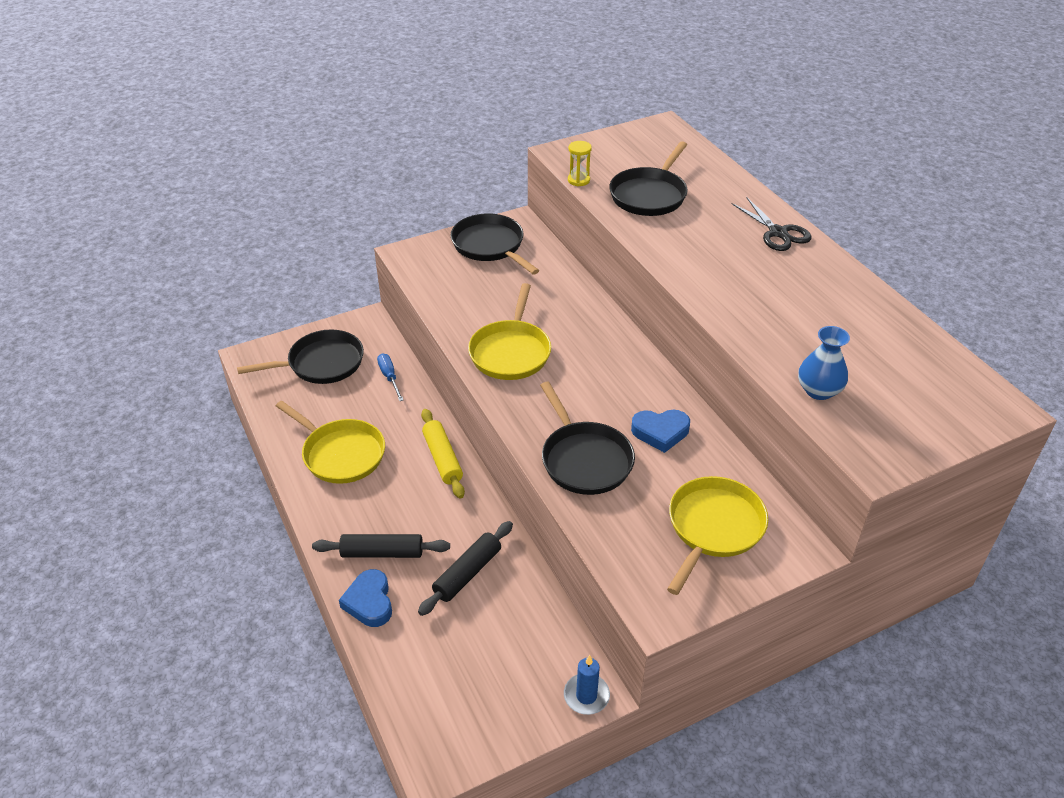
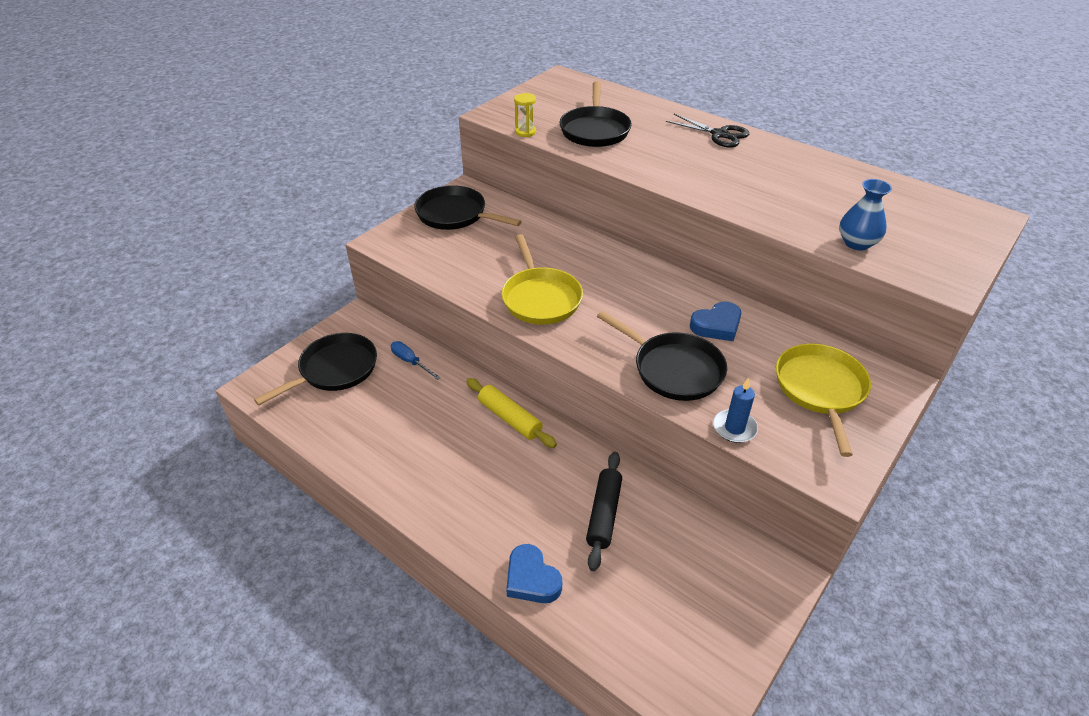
camera: 25 degrees left, 0 degrees up
(340, 454) = (409, 447): yellow pan -> none
(382, 553) = (512, 526): black rolling pin -> none
(586, 696) = (782, 582): blue candle -> blue candle (734, 428)

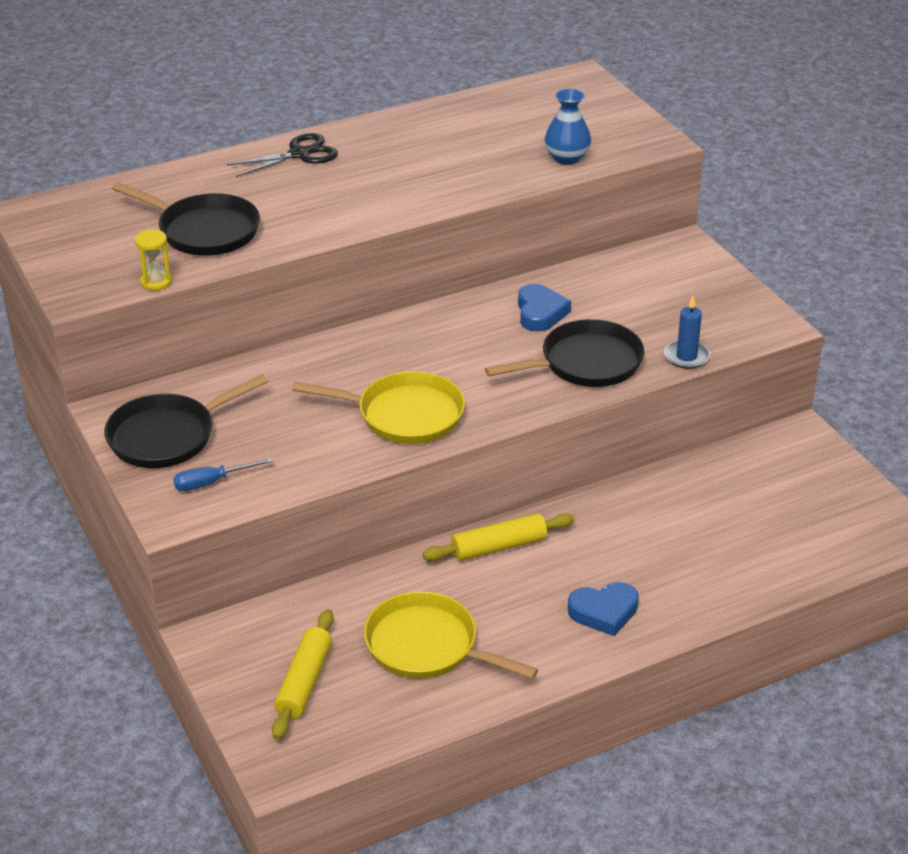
camera: 65 degrees left, 5 degrees down
(335, 370) = (304, 682): black pan -> yellow rolling pin
(410, 362) = (340, 606): blue screwdriver -> blue screwdriver (212, 482)
(531, 579) = (726, 594): blue heart -> blue heart (604, 612)
(604, 514) = (675, 520): black rolling pin -> none
(820, 390) = (669, 290): yellow pan -> yellow pan (427, 646)

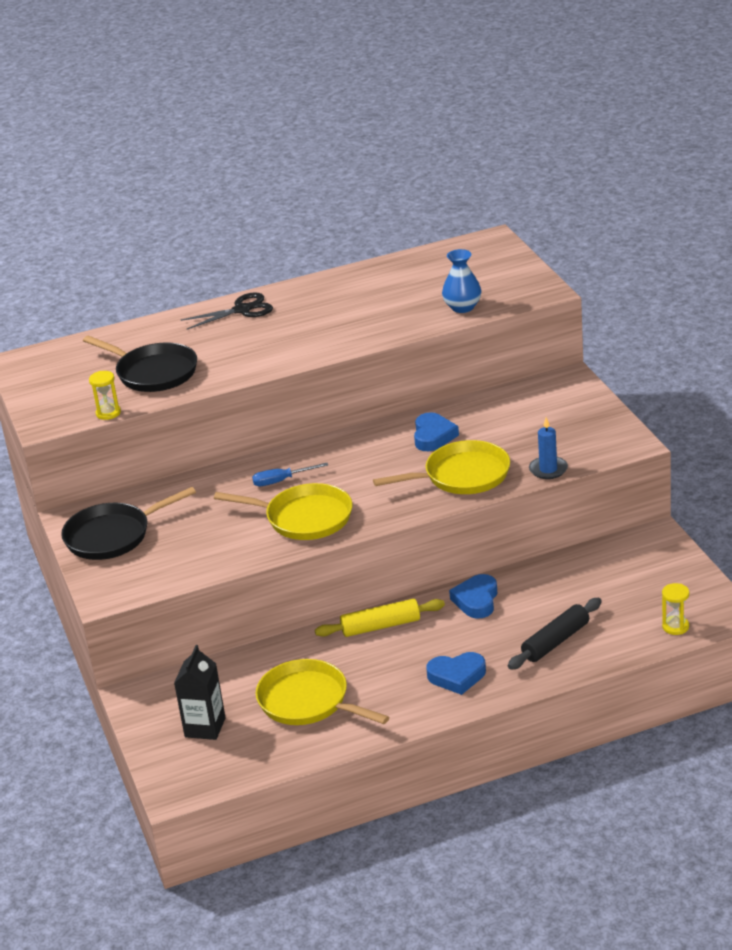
camera: 10 degrees right, 5 degrees down
(212, 482) = (141, 570): blue screwdriver -> blue screwdriver (281, 481)
(304, 682) = (205, 727): yellow rolling pin -> black carton
(585, 363) = (462, 476): black pan -> yellow pan
(608, 513) = (476, 600): none -> blue heart
(713, 566) = (555, 641): none -> black rolling pin
(849, 548) = (675, 627): none -> yellow hourglass

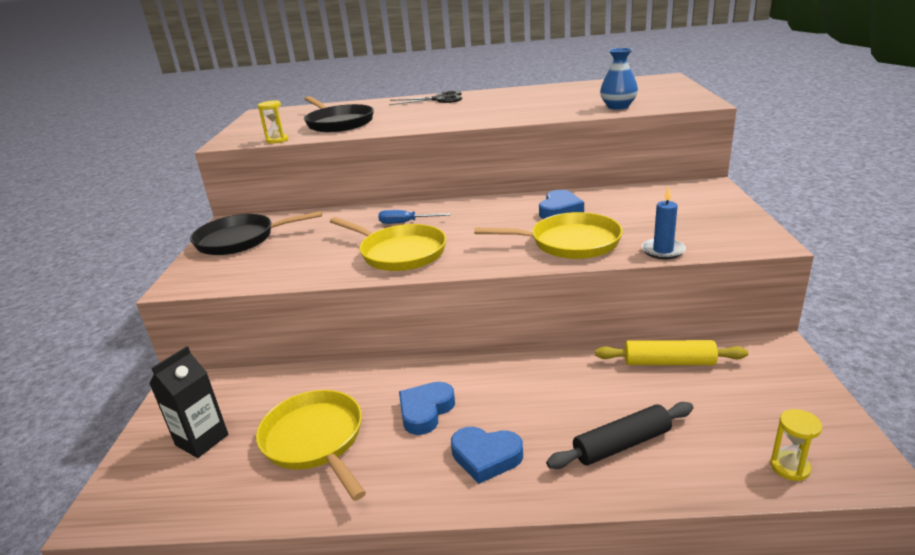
camera: 20 degrees right, 5 degrees down
(381, 626) = (441, 376): yellow rolling pin -> yellow rolling pin (669, 362)
(476, 600) = (551, 372): blue heart -> blue heart (425, 411)

